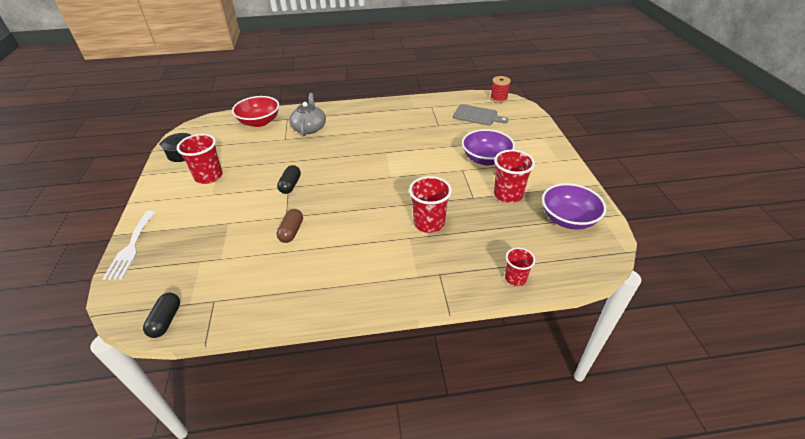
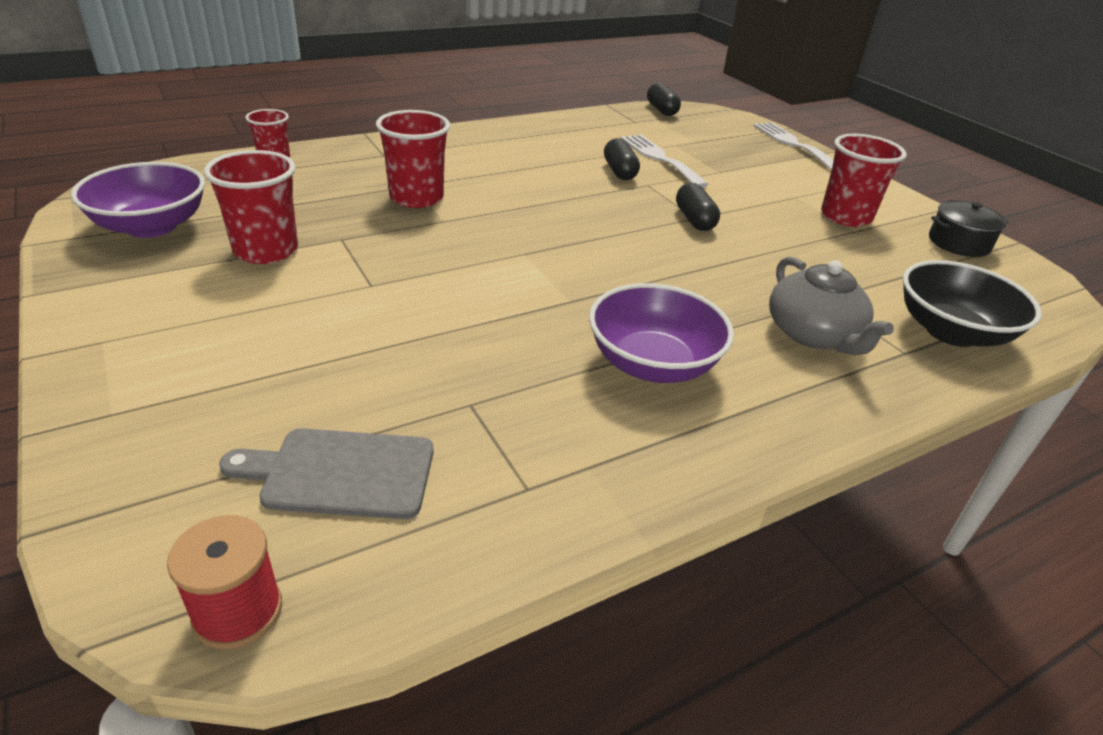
camera: 155 degrees right, 5 degrees down
(250, 243) = (659, 158): none -> white fork
(259, 122) = (951, 332): red bowl -> black bowl
(291, 231) = (619, 171): brown capsule -> black capsule
(486, 159) = (312, 317): purple bowl -> purple bowl (652, 364)

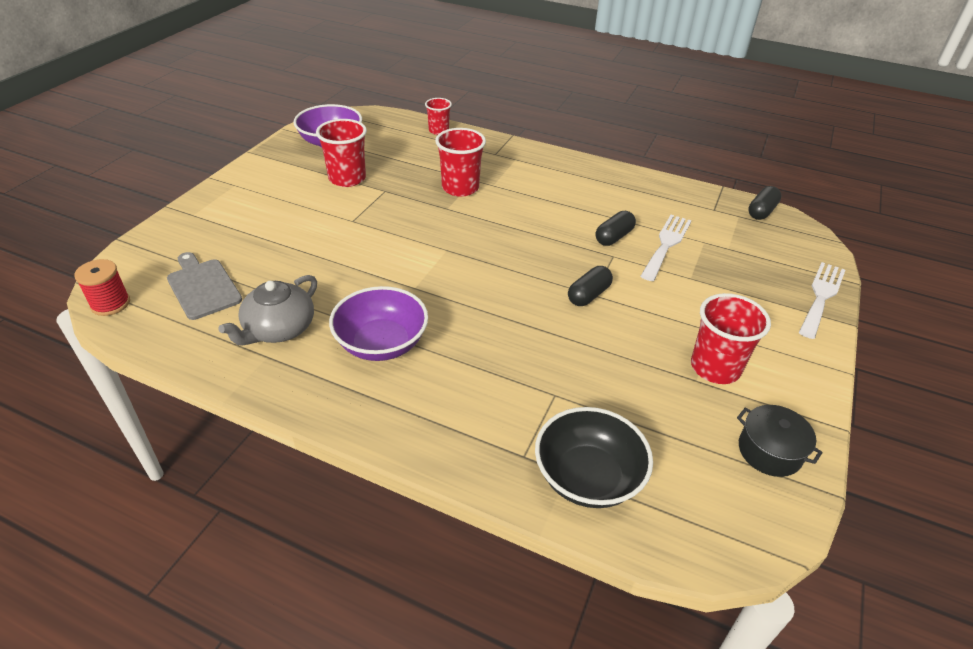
camera: 55 degrees right, 5 degrees up
(813, 334) = (494, 401): grey teapot -> grey teapot (279, 329)

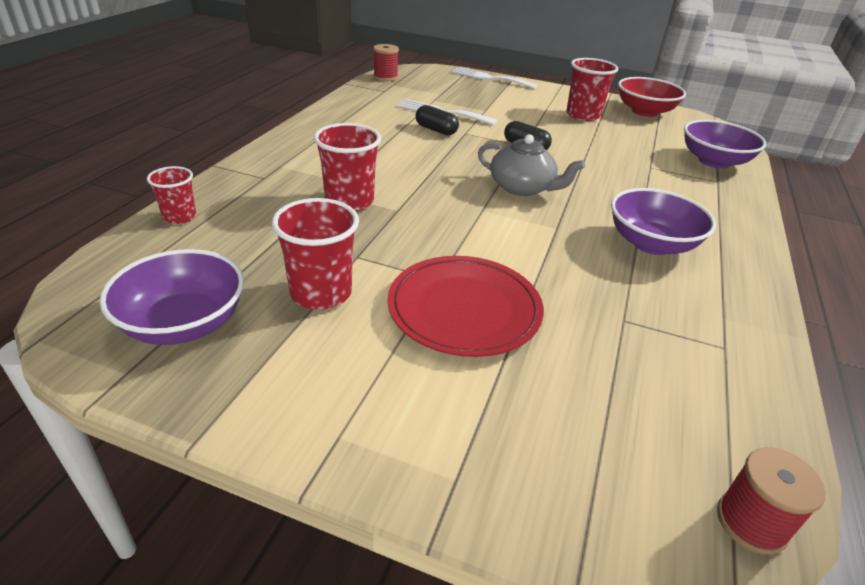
camera: 95 degrees left, 5 degrees down
(203, 287) = (645, 406): grey cutting board -> none
(279, 329) = (677, 315): grey teapot -> grey teapot (522, 187)
(316, 228) = (464, 310): none -> red plate
(588, 477) = (714, 161): black bowl -> purple bowl
(761, 211) = (385, 77): black capsule -> red spool
(769, 451) = (644, 112): black pot -> red bowl

